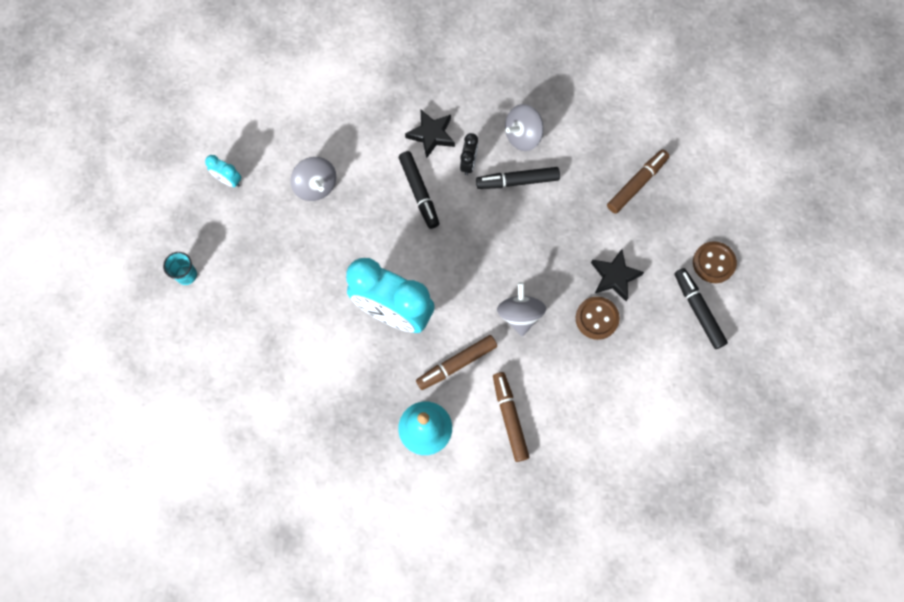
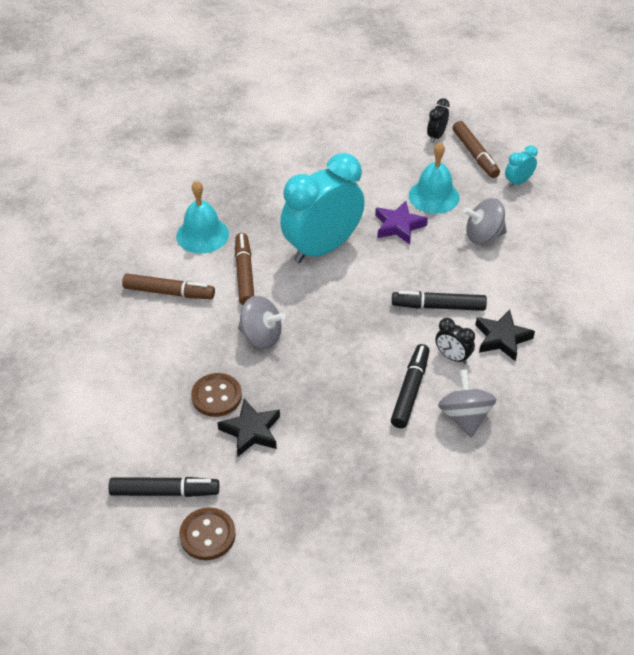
camera: 115 degrees right, 25 degrees down
(186, 275) = (436, 136): turquoise cup -> black clock
(280, 245) = (434, 196): none -> turquoise bell
(334, 259) = (399, 226): none -> purple star
(636, 184) = (349, 502): brown marker -> brown marker (475, 155)

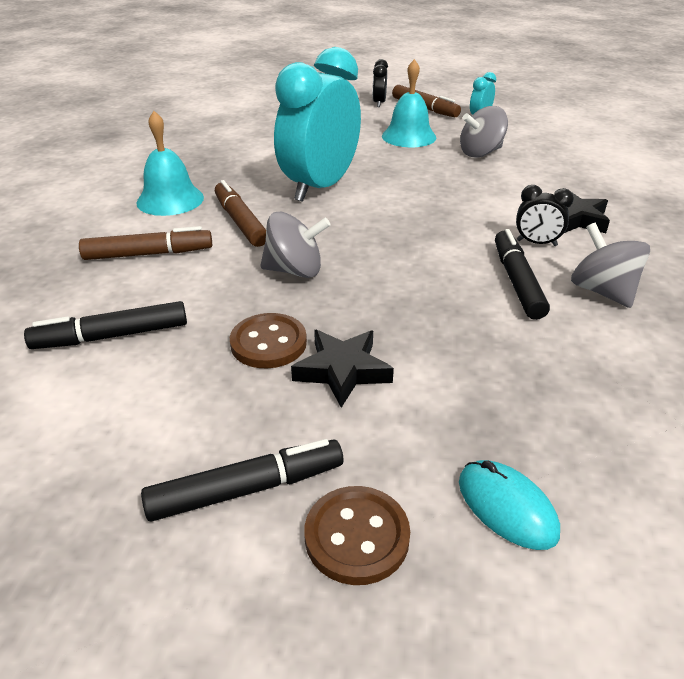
camera: 20 degrees left, 10 degrees down
(292, 545) = (506, 507): none -> turquoise mouse
(399, 226) = (390, 160): purple star -> none
(438, 306) = (483, 207): black marker -> black marker (112, 336)

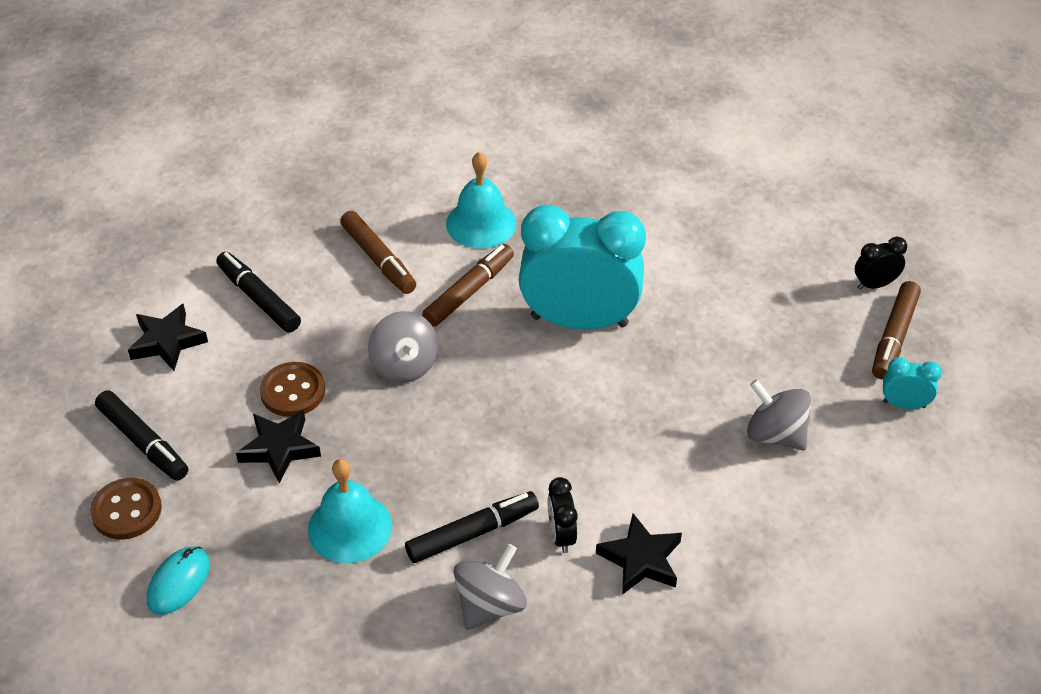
camera: 65 degrees right, 10 degrees up
(96, 425) = (167, 342): none -> black star
(409, 136) = (777, 350): turquoise bell -> turquoise bell (350, 527)

